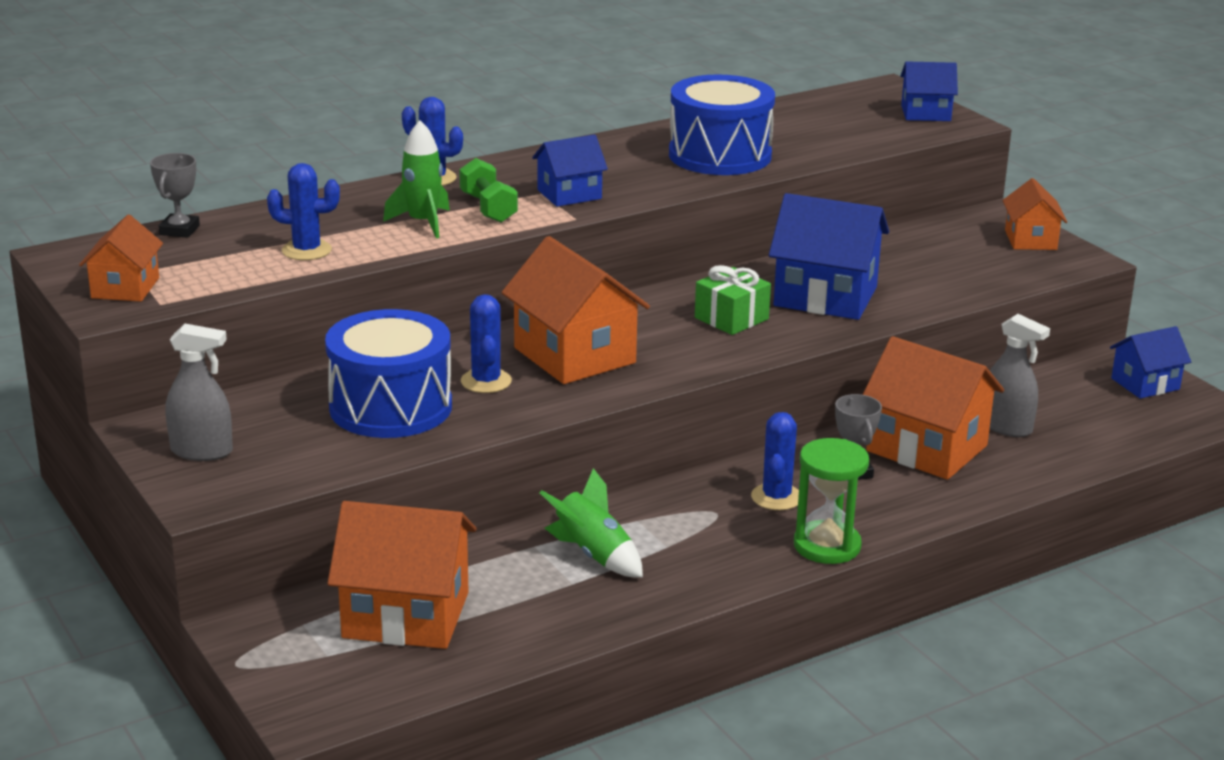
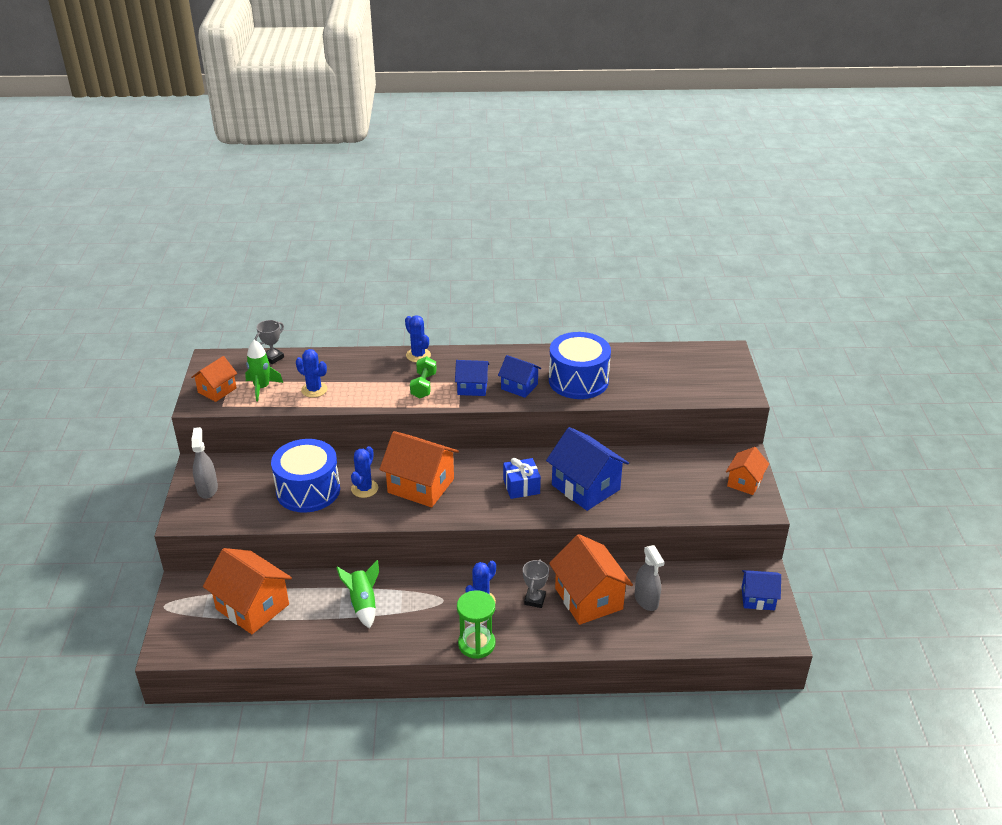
camera: 30 degrees right, 10 degrees up
(202, 451) = (207, 489): grey spray bottle -> grey spray bottle turned 135 degrees counterclockwise
(423, 223) = (383, 387): green rocket -> green rocket (262, 388)
(574, 355) = (421, 486): orange house -> orange house turned 60 degrees counterclockwise
(731, 318) = (521, 486): green gift -> blue gift
(926, 113) = (729, 380): blue house -> blue house (519, 387)

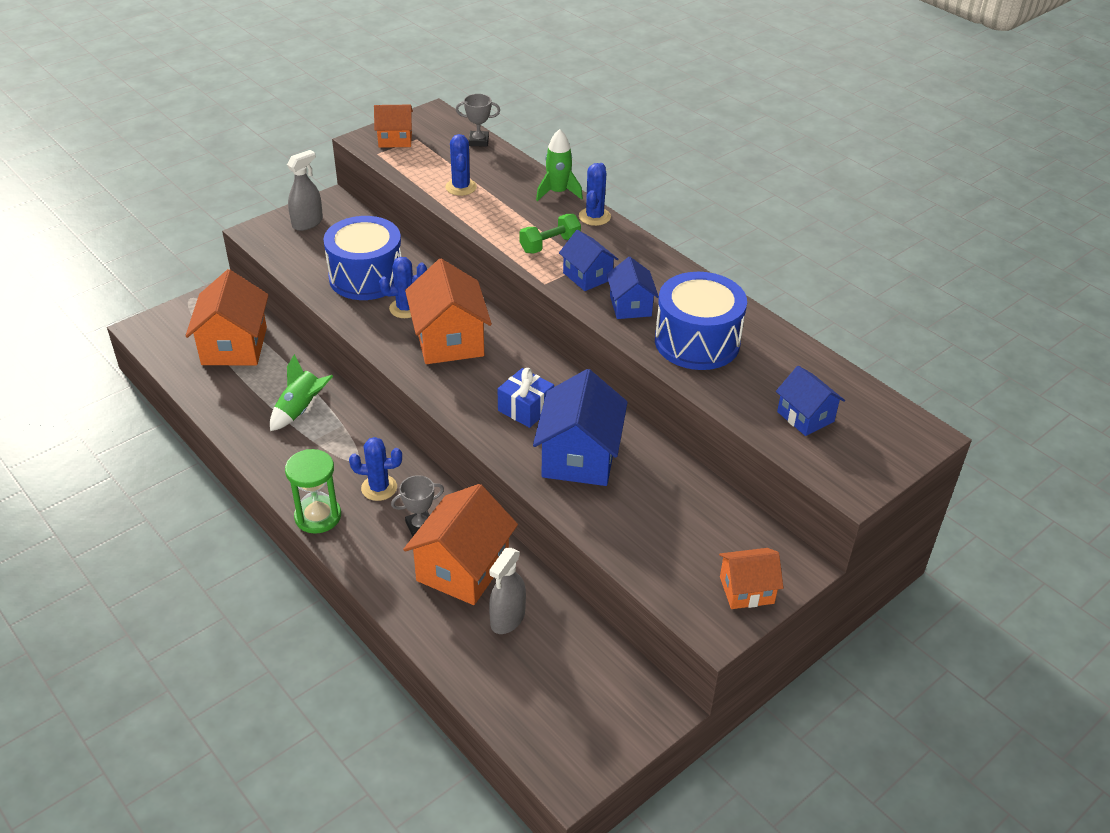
camera: 50 degrees right, 5 degrees up
(262, 388) = (428, 159): green rocket -> green rocket (558, 192)
(757, 598) = (612, 723): blue house -> blue house (805, 416)

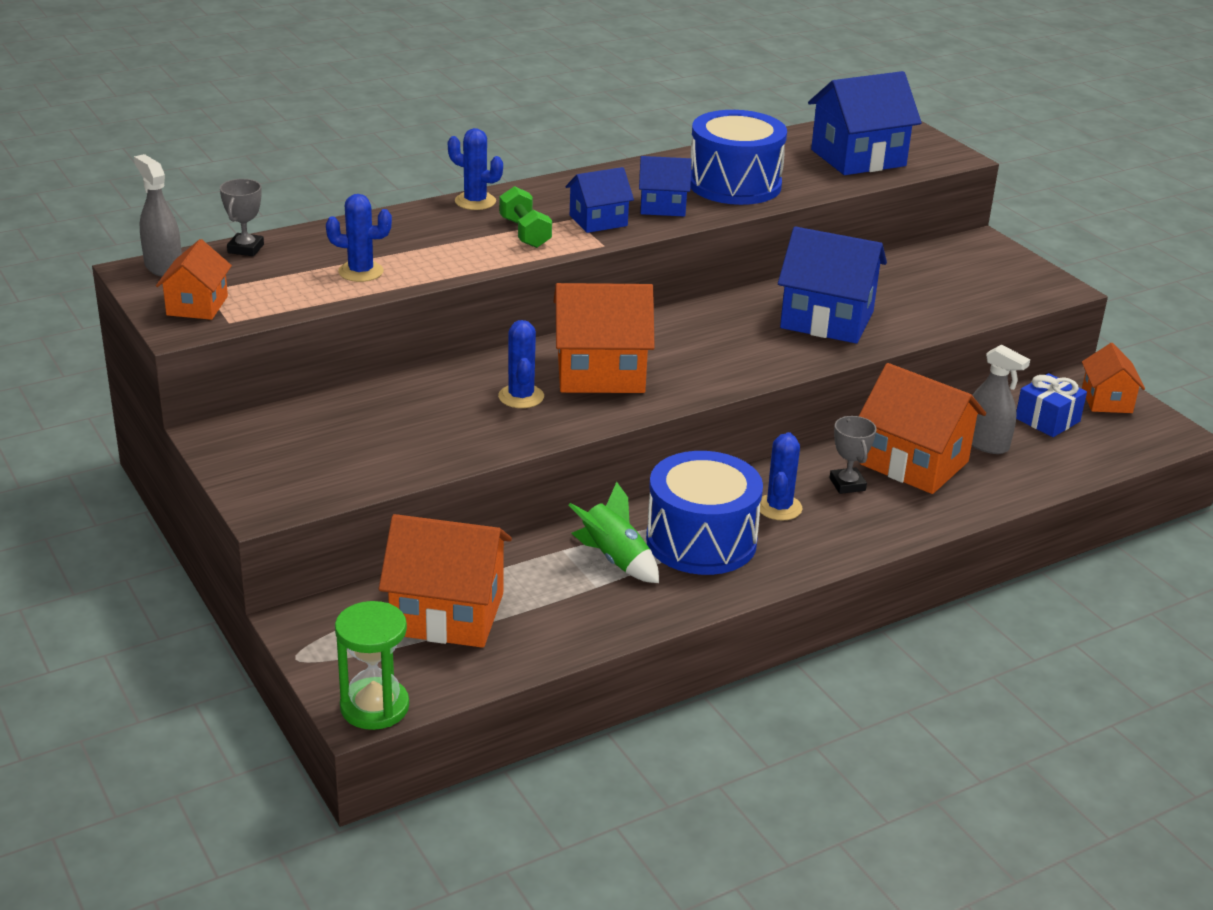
camera: 80 degrees left, 10 degrees down
(307, 223) = (266, 460): grey spray bottle -> grey spray bottle (163, 267)
(318, 516) = (823, 556): green hourglass -> green hourglass (374, 707)
(366, 277) = (435, 420): blue drum -> blue drum (701, 541)
(525, 409) = (742, 339): blue gift -> blue gift (1047, 420)
(558, 192) = (409, 215): green rocket -> none
(746, 590) = (1012, 268): orange house -> orange house (1107, 401)
(805, 416) = (858, 158): blue house -> blue house, size x1.73

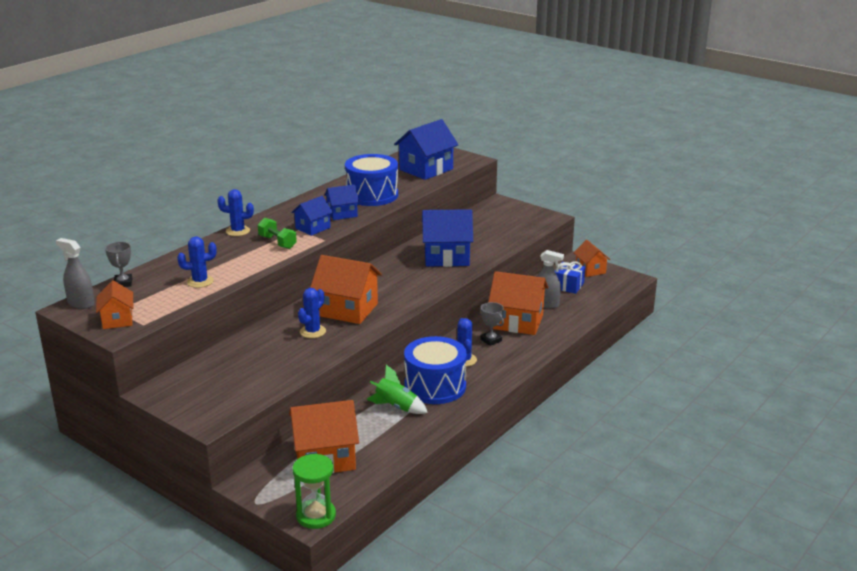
camera: 20 degrees left, 5 degrees down
(521, 397) = (312, 331): blue cactus -> blue cactus turned 60 degrees clockwise
(601, 373) = (347, 309): orange house -> orange house turned 45 degrees clockwise

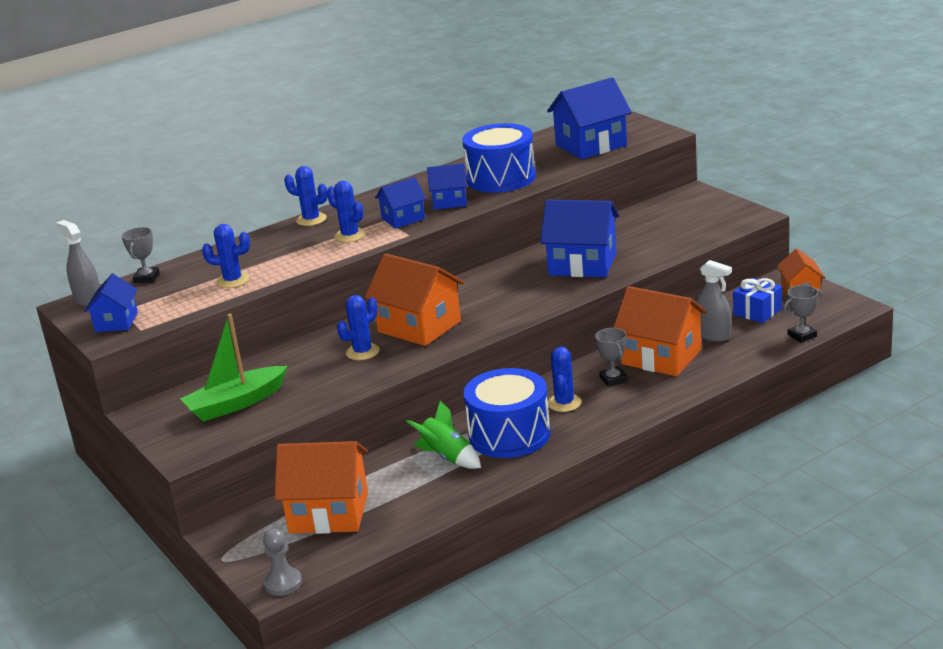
camera: 20 degrees right, 0 degrees up
(117, 320) = (116, 322): orange house -> blue house
(230, 379) = (236, 403): none -> green boat
(277, 242) = (350, 235): green dumbbell -> blue cactus
(316, 516) = (283, 583): green hourglass -> grey pawn
(607, 300) = (802, 335): none -> grey trophy

